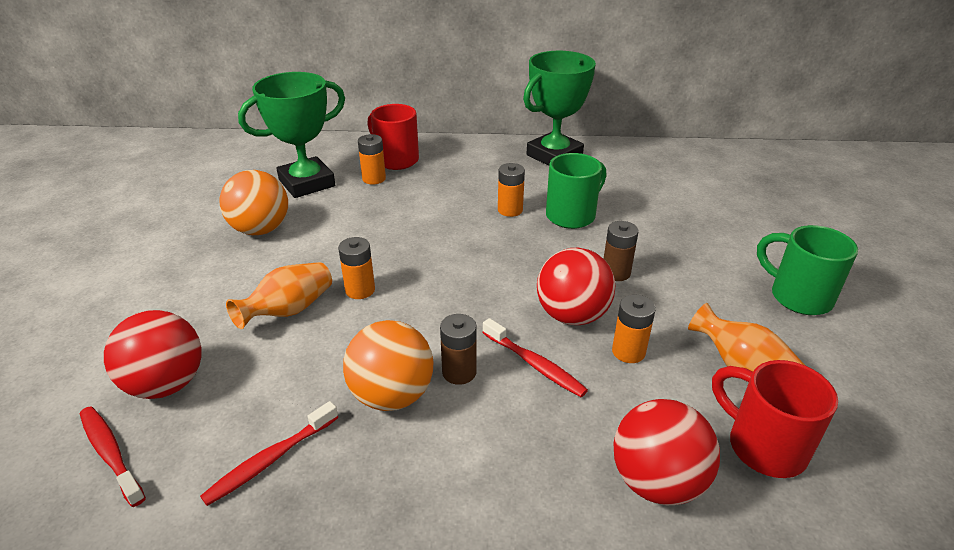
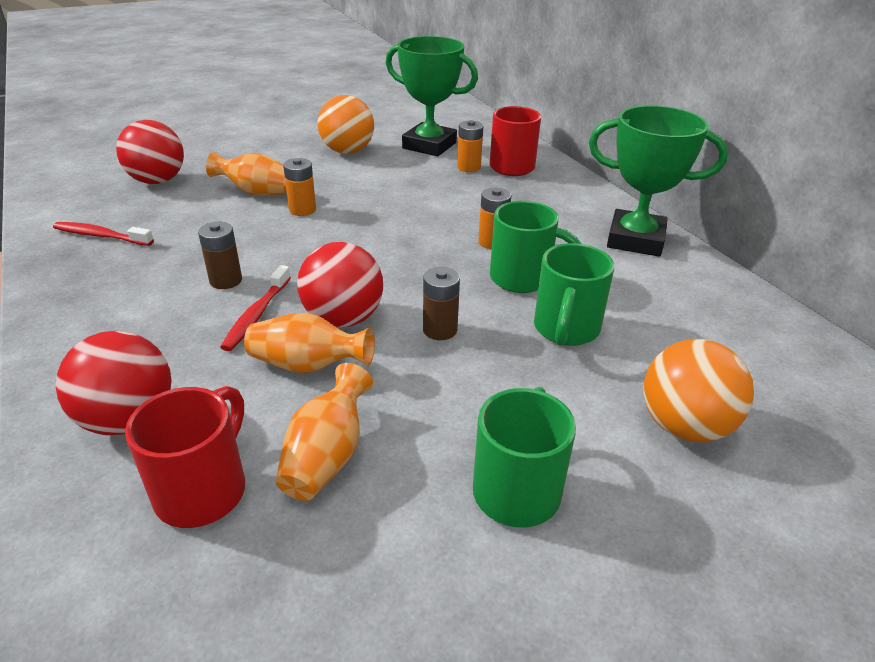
camera: 60 degrees right, 0 degrees up
(110, 453) = (91, 187): red toothbrush -> none
(392, 395) = (183, 260): orange ball -> orange ball (684, 426)
(628, 352) = (308, 365): orange battery -> orange vase
(646, 222) = (565, 330): none -> green mug

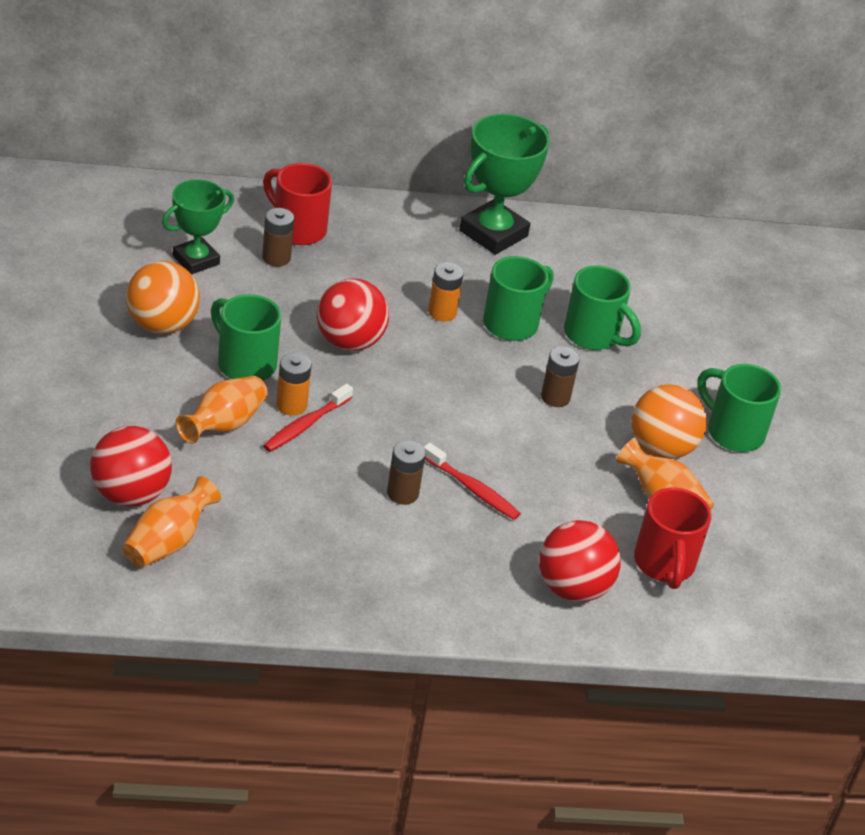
camera: 70 degrees left, 5 degrees up
(101, 236) = (249, 561): red toothbrush -> red toothbrush (305, 425)
(204, 489) = (664, 564): red mug -> red mug turned 135 degrees counterclockwise
(308, 365) = (560, 480): orange vase -> orange vase (168, 542)
(334, 184) = (244, 364): none -> green mug
(343, 319) = (508, 442): red ball -> red ball (349, 342)
(429, 145) = (196, 260): green trophy -> green trophy, size x0.65
(468, 167) = (276, 258): orange battery -> brown battery
(684, 426) = (717, 338): orange ball -> orange ball (661, 448)

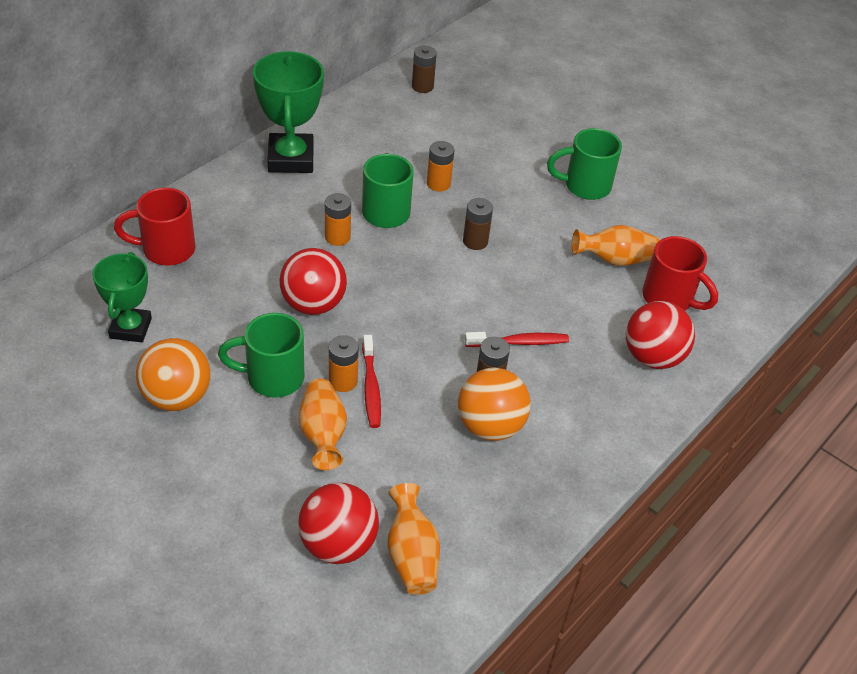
camera: 45 degrees left, 5 degrees up
(276, 258) = (182, 282): brown battery -> brown battery (422, 86)
(593, 336) = (438, 184): green mug -> orange battery
(661, 448) = (569, 227): orange ball -> orange ball (490, 426)

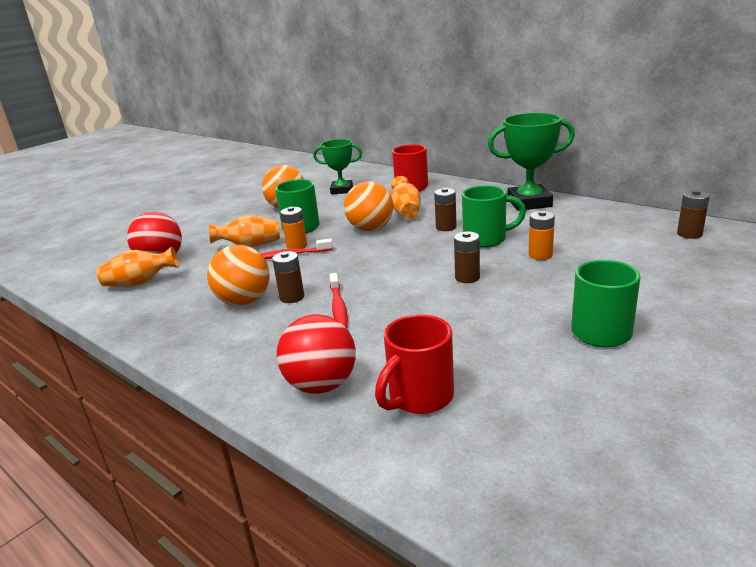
camera: 95 degrees right, 20 degrees down
(313, 304) = (370, 229): red ball -> orange ball
(337, 237) = (446, 227): orange battery -> brown battery
(614, 259) = (475, 356): orange vase -> orange vase (406, 212)

